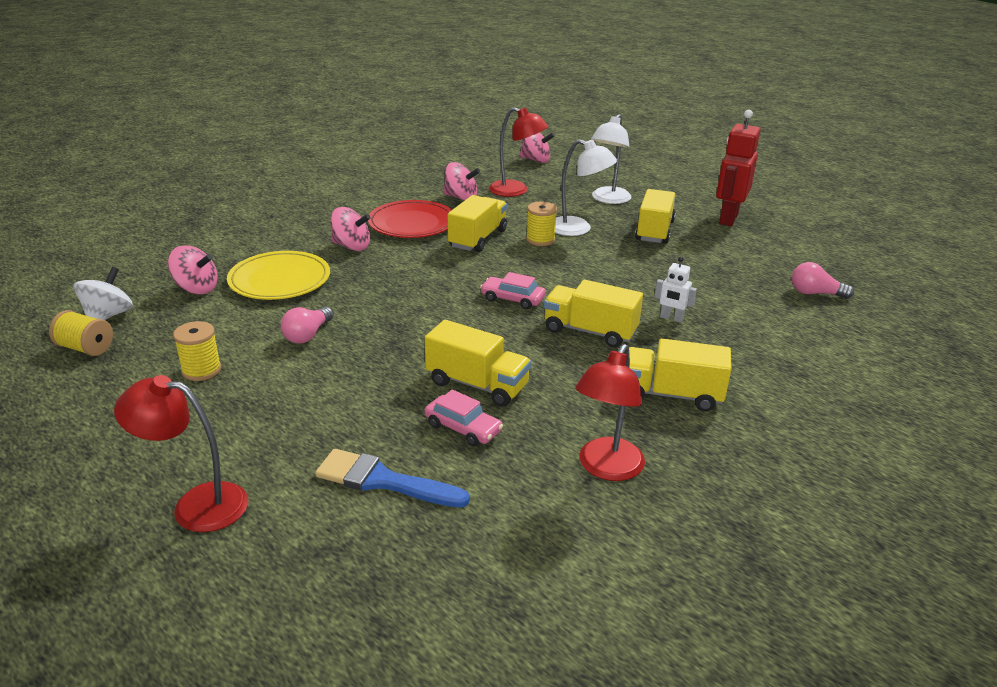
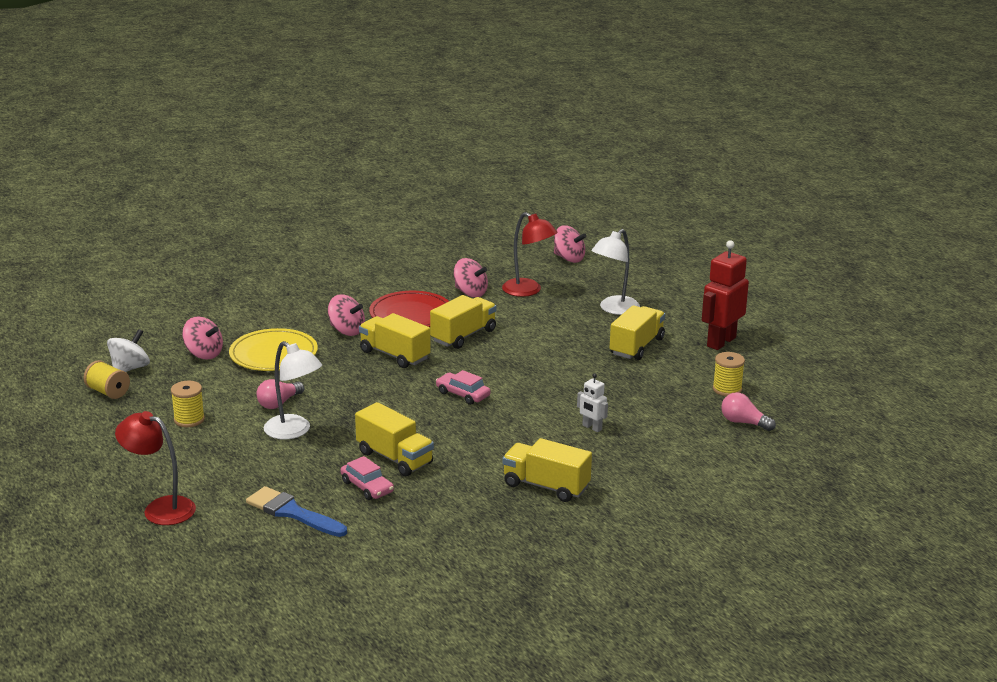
camera: 15 degrees right, 5 degrees down
(540, 240) = (521, 343): yellow spool -> yellow spool (727, 389)
(578, 229) = (564, 336): white lamp -> white lamp (294, 431)
(590, 331) = (512, 429): yellow truck -> yellow truck (394, 355)
(606, 468) = (458, 528): red lamp -> none

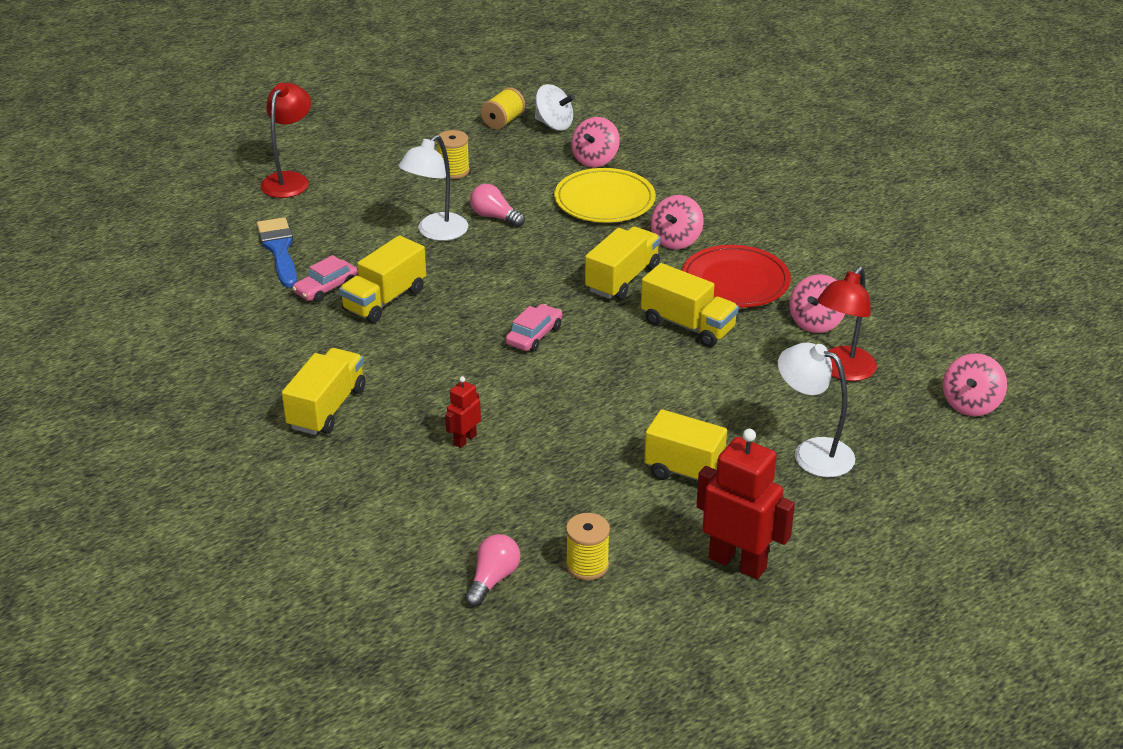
camera: 85 degrees right, 10 degrees up
(292, 512) = (279, 249): blue brush -> blue brush turned 45 degrees counterclockwise
(592, 427) = (464, 440): white robot -> red robot

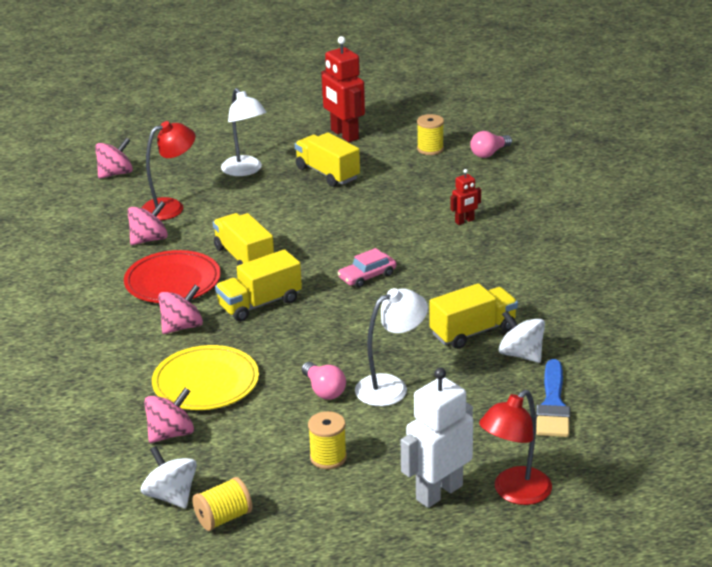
camera: 155 degrees left, 5 degrees down
(326, 288) = (521, 354): pink car -> white spinning top
(327, 408) = (555, 260): yellow truck -> none
(350, 168) = (439, 492): none -> white robot

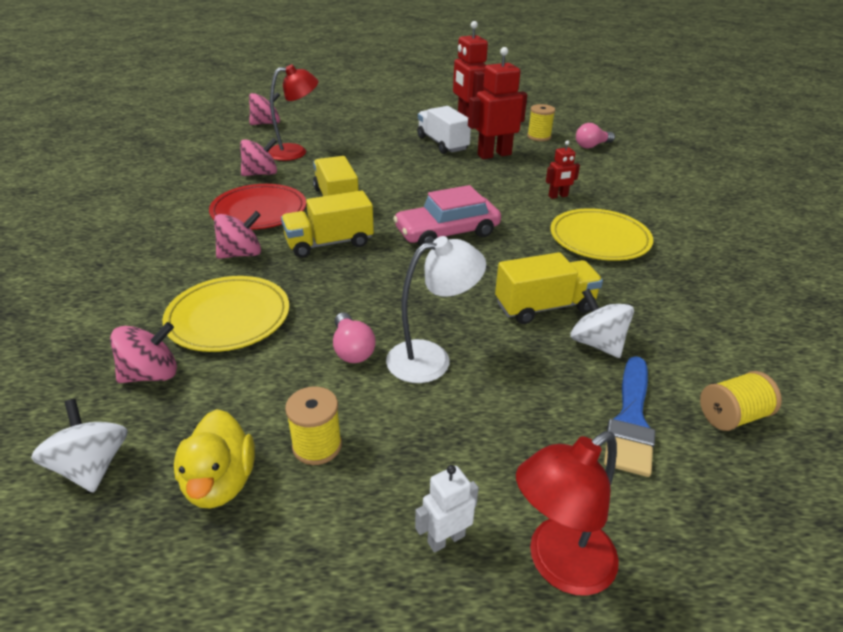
camera: 10 degrees right, 5 degrees up
(223, 518) = (133, 520): yellow spool -> yellow spool (732, 416)
(245, 170) = (373, 133): white lamp -> none
(270, 489) = (220, 482): none -> yellow duck
(327, 173) = (442, 144): yellow truck -> white truck
(367, 276) = (447, 232): pink car -> pink car, size x1.70
(387, 180) = (494, 154): none -> red robot
(439, 492) = (446, 539): white robot -> white robot, size x0.50
(511, 261) = (599, 239): none -> yellow plate

